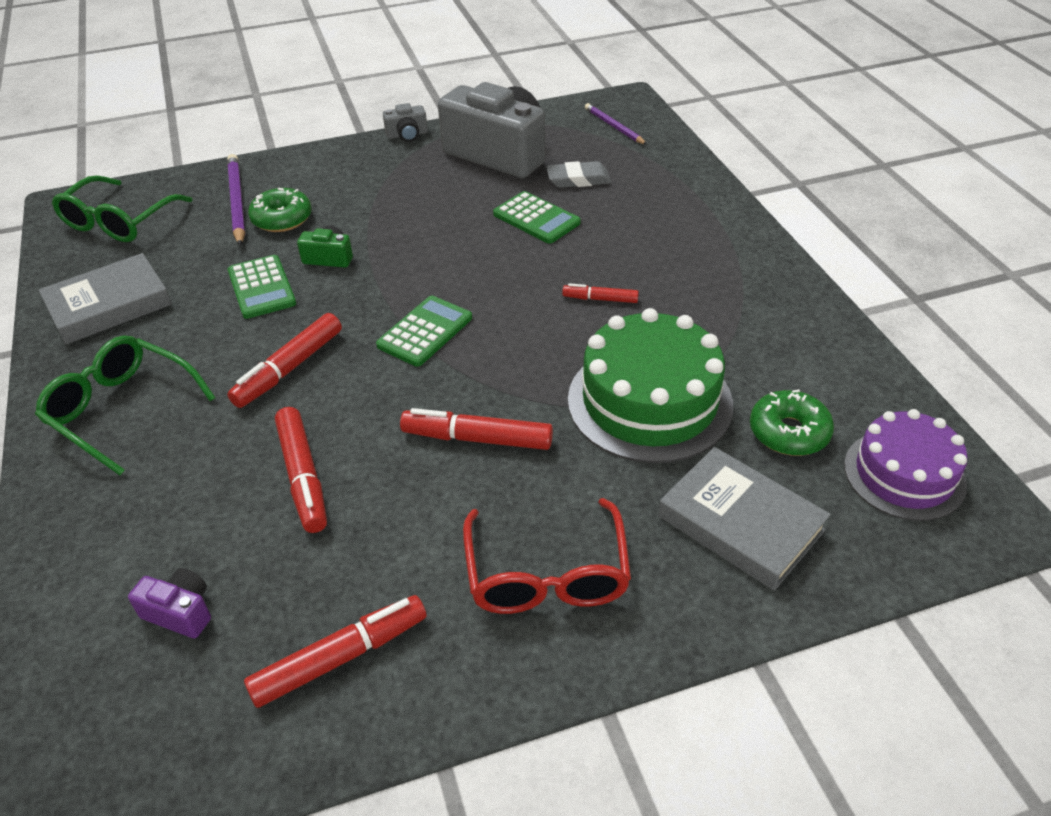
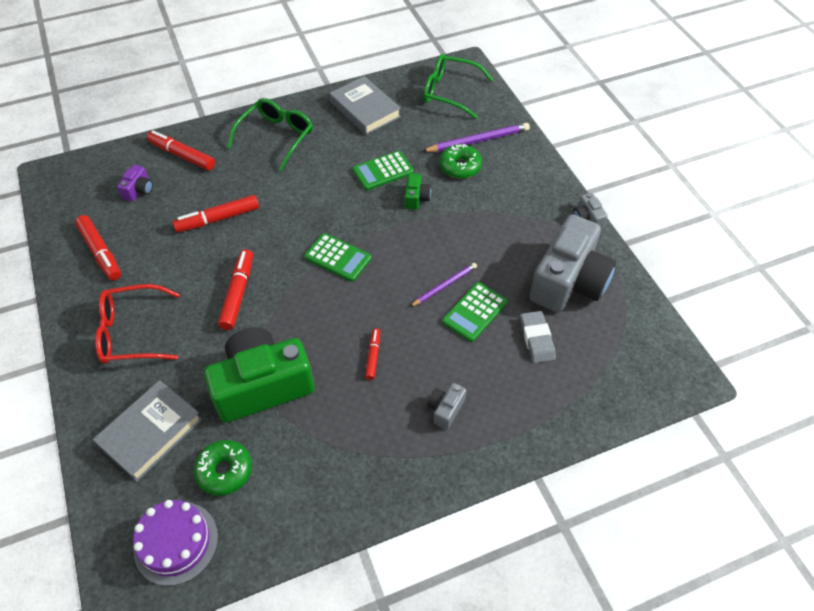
camera: 85 degrees right, 10 degrees up
(289, 368) = (305, 198): red marker -> red marker (182, 155)
(614, 127) = (634, 366): purple pencil -> purple pencil (444, 285)
(649, 401) = (262, 385): green cake -> green camera
(675, 245) = (445, 409): none -> grey camera

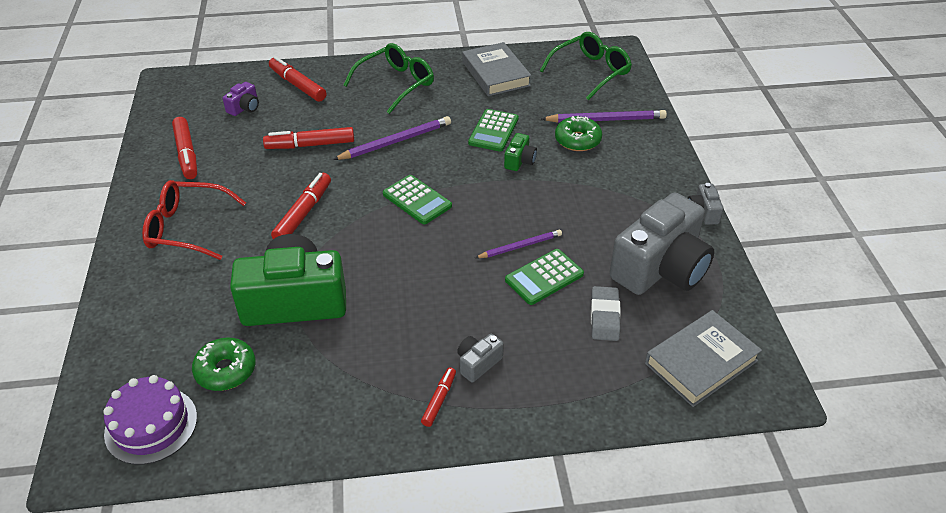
camera: 15 degrees right, 10 degrees down
(150, 432) = (168, 319): grey book -> grey book (701, 362)
(297, 199) = (395, 141): none -> purple pencil
(373, 356) = (419, 297): red marker -> red marker (439, 400)
(383, 171) = (493, 131): green calculator -> green calculator turned 60 degrees counterclockwise
(449, 92) = (591, 72): green glasses -> green glasses turned 105 degrees clockwise

